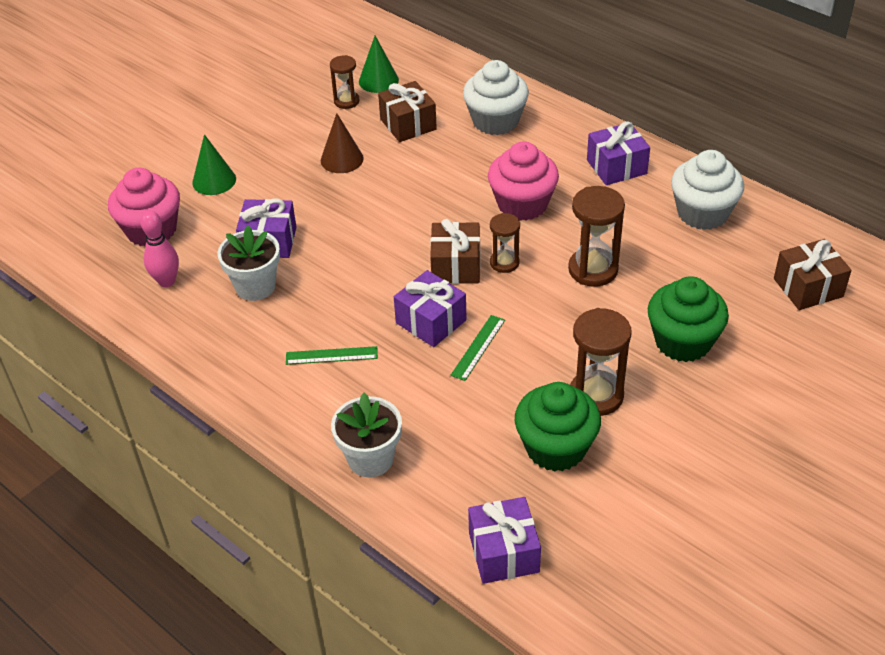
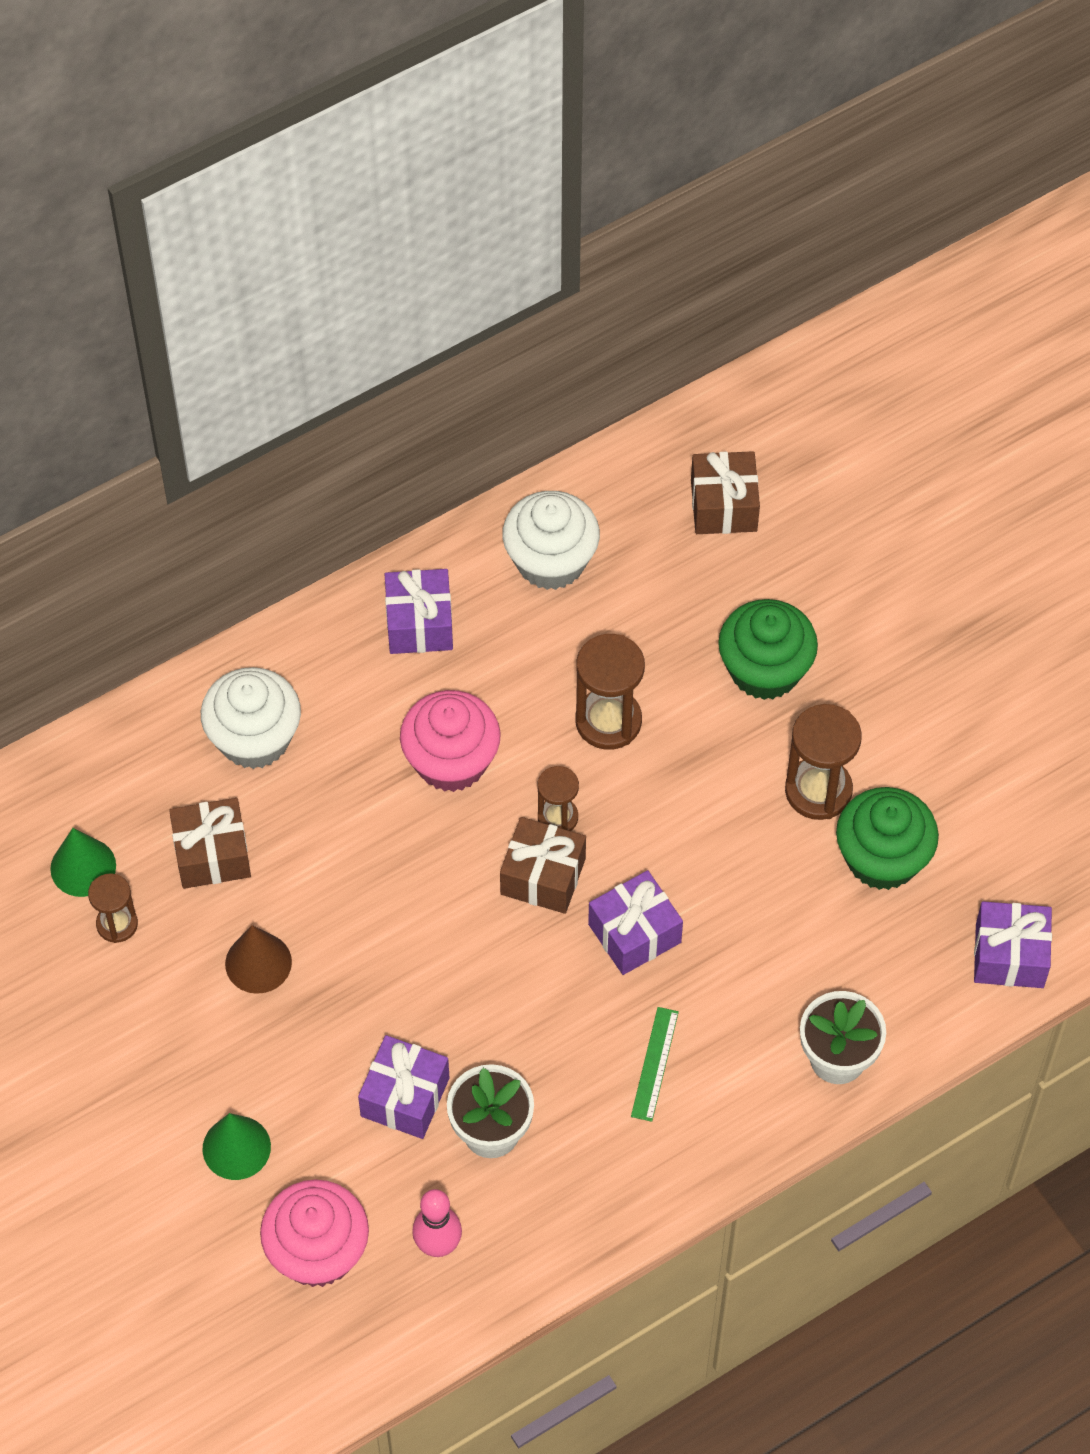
camera: 75 degrees left, 15 degrees up
(478, 347) = (698, 892): green ruler -> none

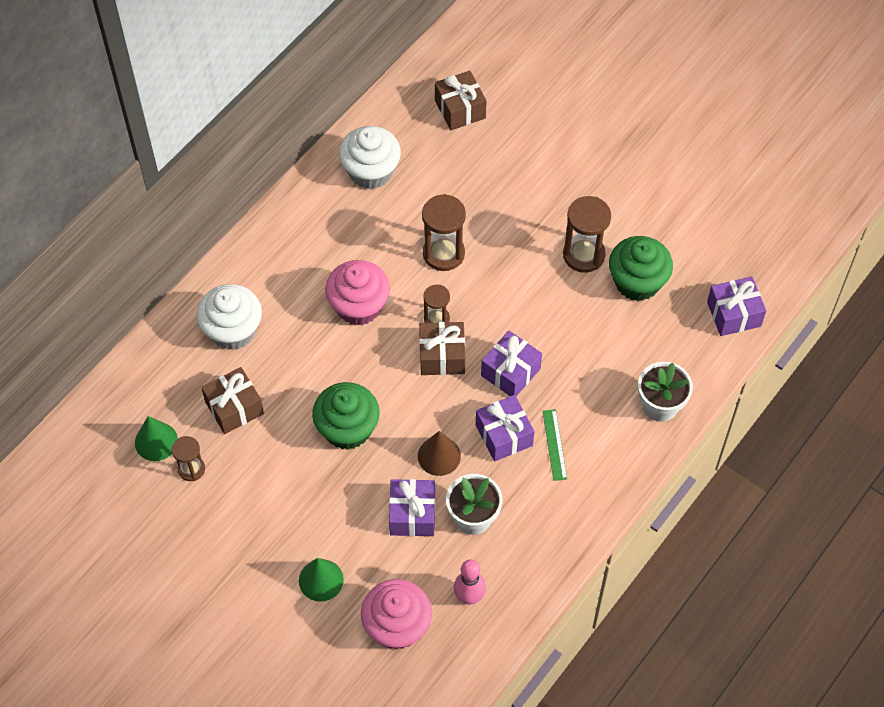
camera: 20 degrees left, 0 degrees up
(258, 963) = (289, 463): brown cone -> brown cone (439, 456)
(419, 623) = (306, 231): purple gift -> purple gift (504, 435)
(765, 670) = (523, 195): green cupcake -> green cupcake (347, 429)

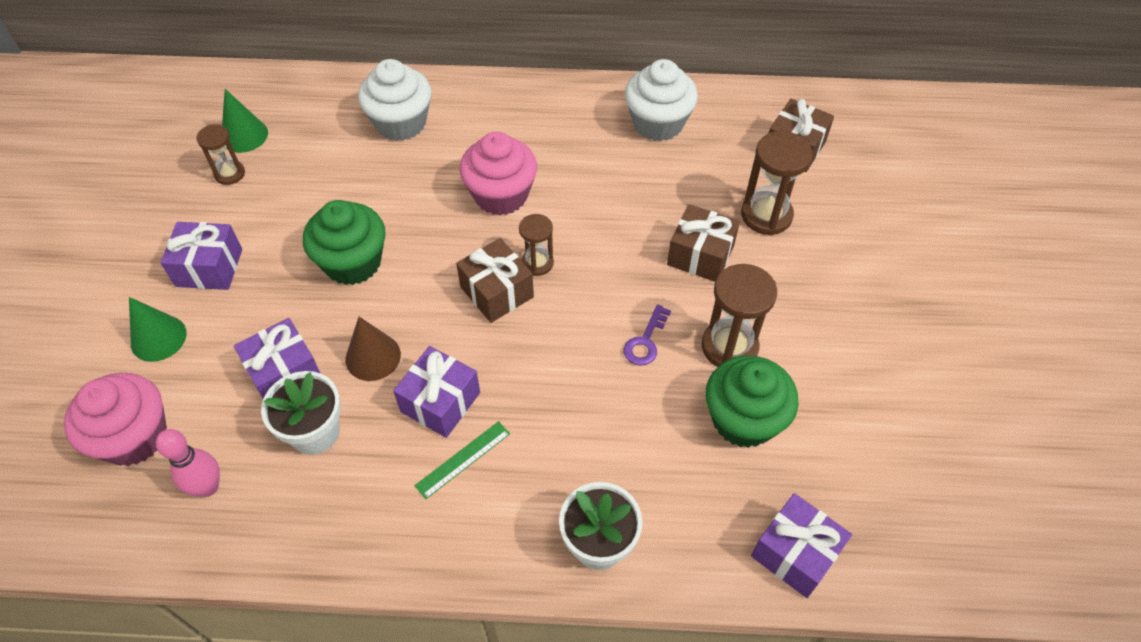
camera: 55 degrees right, 5 degrees down
(234, 408) = (317, 168): brown gift -> brown gift (700, 255)
(443, 253) = (619, 226): brown hourglass -> brown hourglass (766, 215)
(510, 372) = (525, 363): purple gift -> purple gift (209, 268)
(545, 296) = (645, 341): none -> purple key

